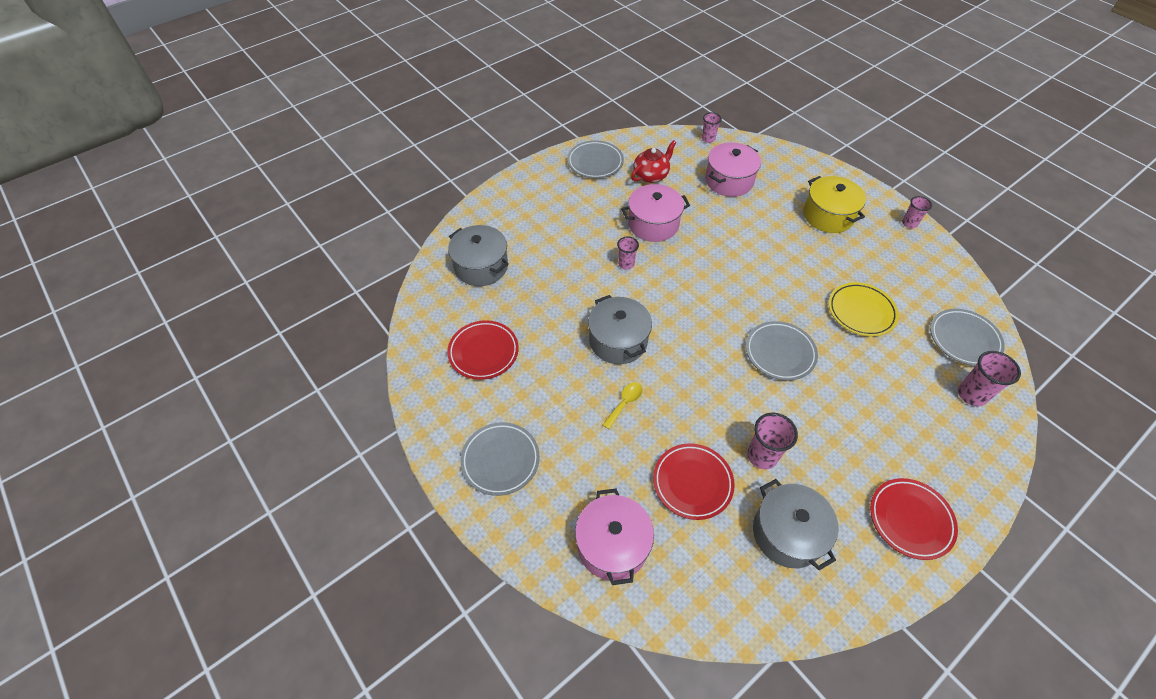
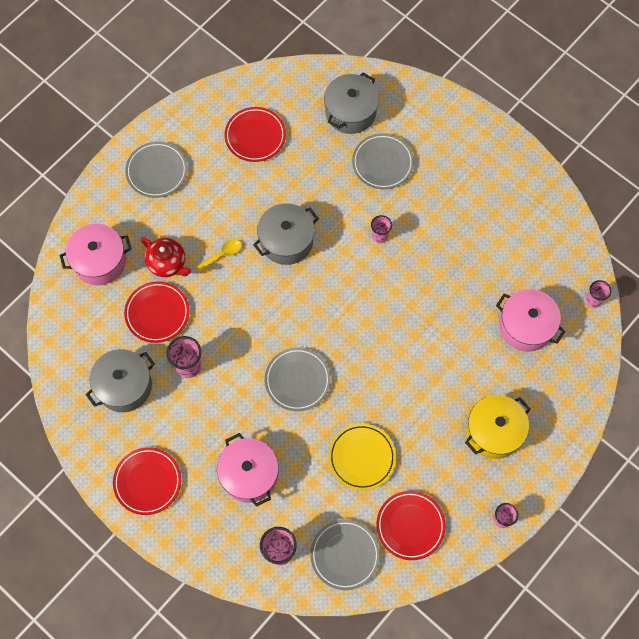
camera: 80 degrees right, 15 degrees up
(595, 162) = (521, 187): grey plate -> grey plate (382, 163)
(625, 403) = (223, 254): yellow spoon -> yellow spoon turned 60 degrees counterclockwise
(651, 175) = (514, 245): red teapot -> red teapot (167, 263)
(653, 224) = (440, 255): pink pot -> pink pot (249, 474)
(925, 285) = (410, 526): none -> red plate

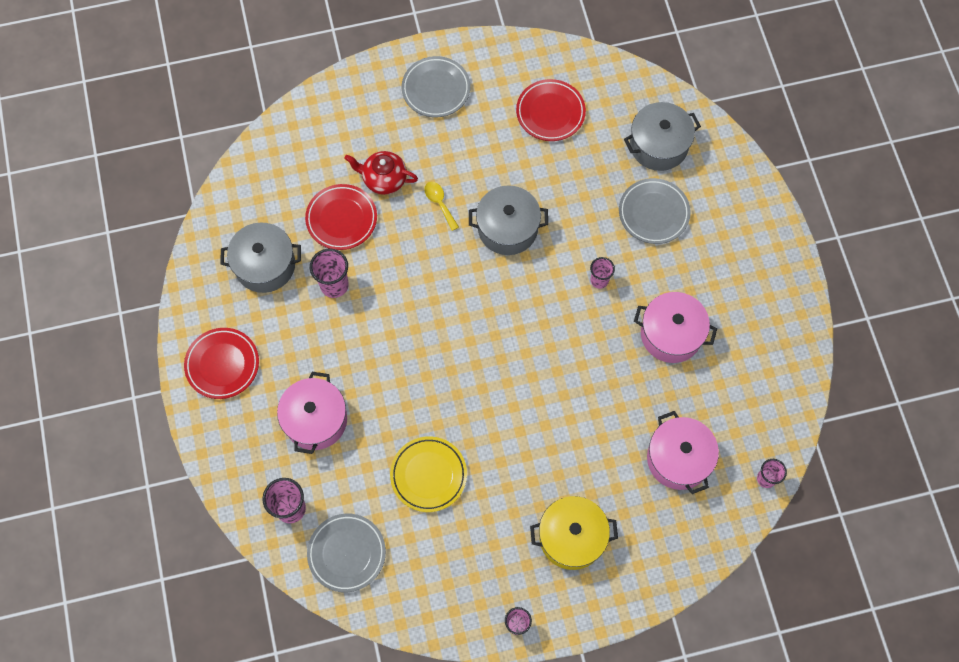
camera: 35 degrees right, 0 degrees up
(100, 261) = (325, 139): pink pot -> pink pot (671, 334)
(167, 263) = (384, 179): red teapot -> red teapot turned 120 degrees clockwise
(223, 254) = (439, 203): yellow spoon -> yellow spoon turned 120 degrees counterclockwise
(297, 380) = (422, 364): grey plate -> none
(410, 526) = (426, 569): red plate -> none

